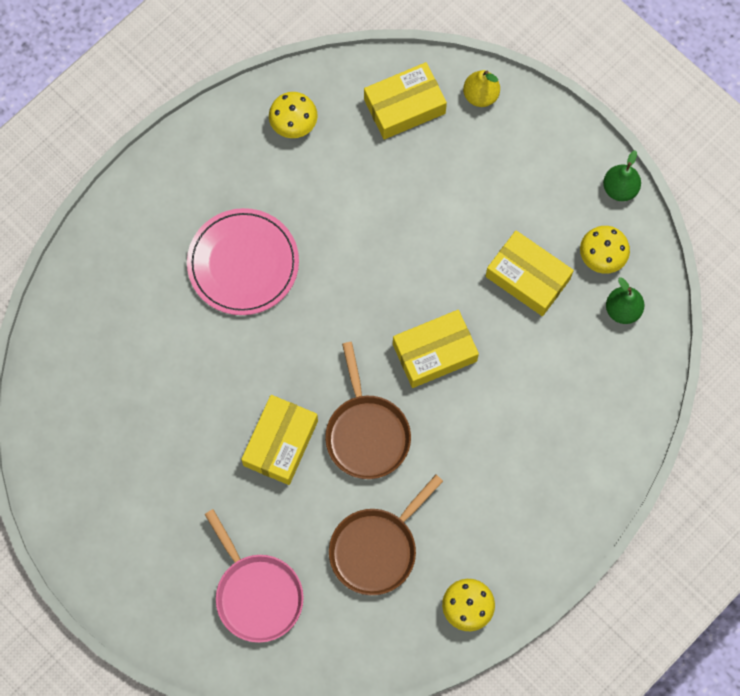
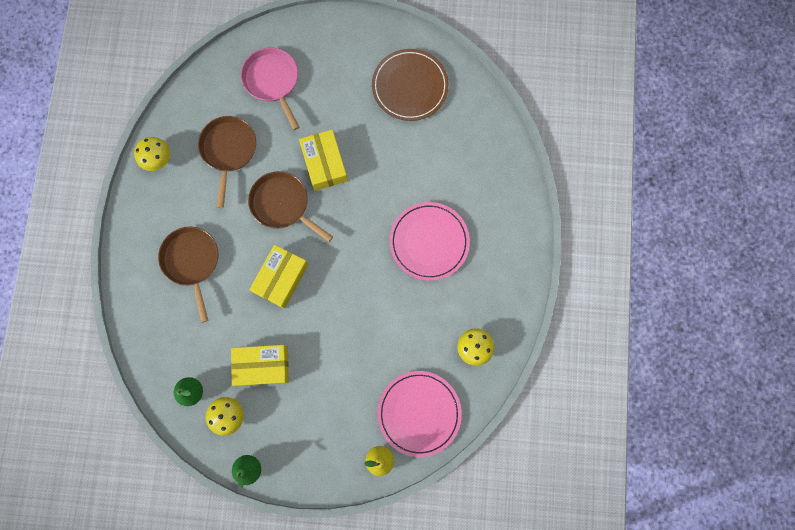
camera: 140 degrees right, 5 degrees up
(105, 454) = (410, 86): none -> brown plate
(256, 594) = (272, 81): pink pan -> pink pan turned 45 degrees clockwise
(404, 106) = (419, 413): yellow box -> pink plate
(518, 450) = (192, 262): none -> brown pan

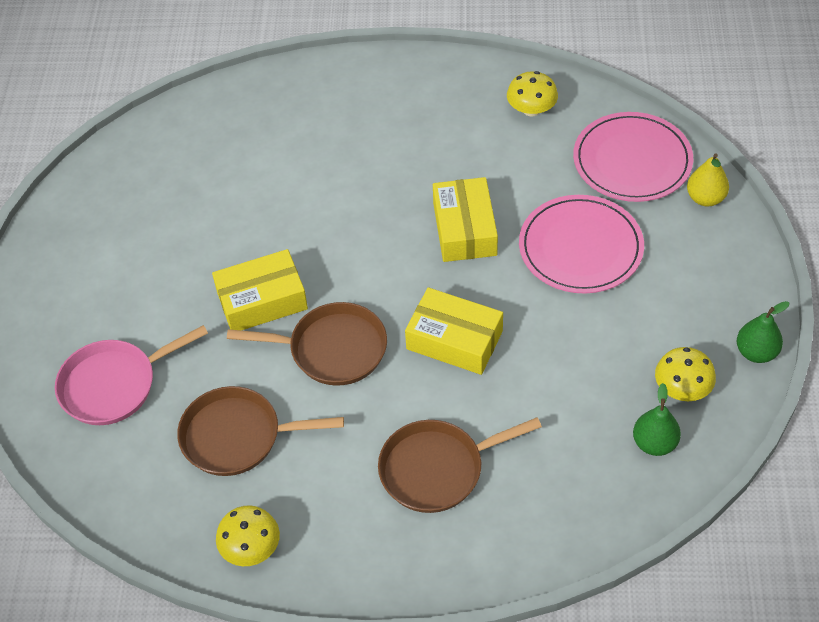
camera: 90 degrees left, 25 degrees down
(262, 365) = (596, 351): yellow box -> yellow box (465, 229)
(283, 204) = (332, 349): brown pan -> brown pan turned 120 degrees counterclockwise
(410, 86) = (137, 204): brown plate -> none
(429, 242) = (384, 166): pink plate -> pink plate (580, 248)

